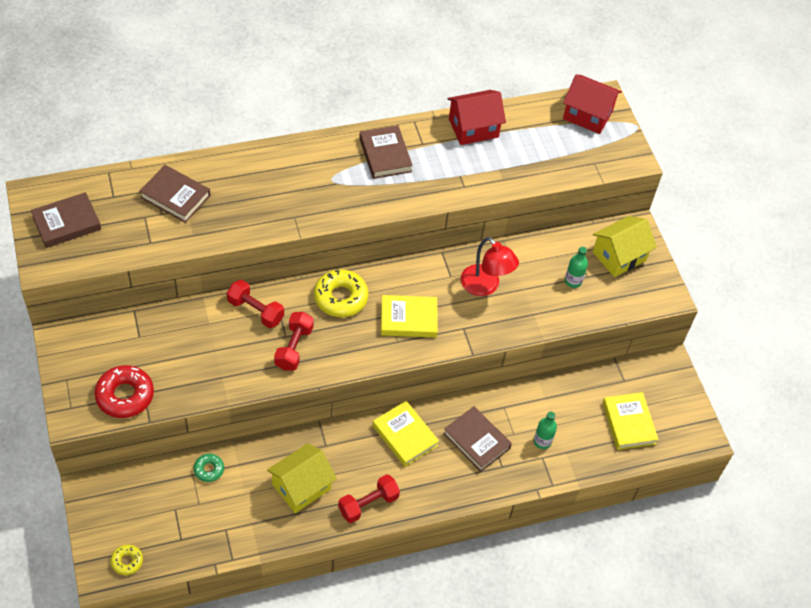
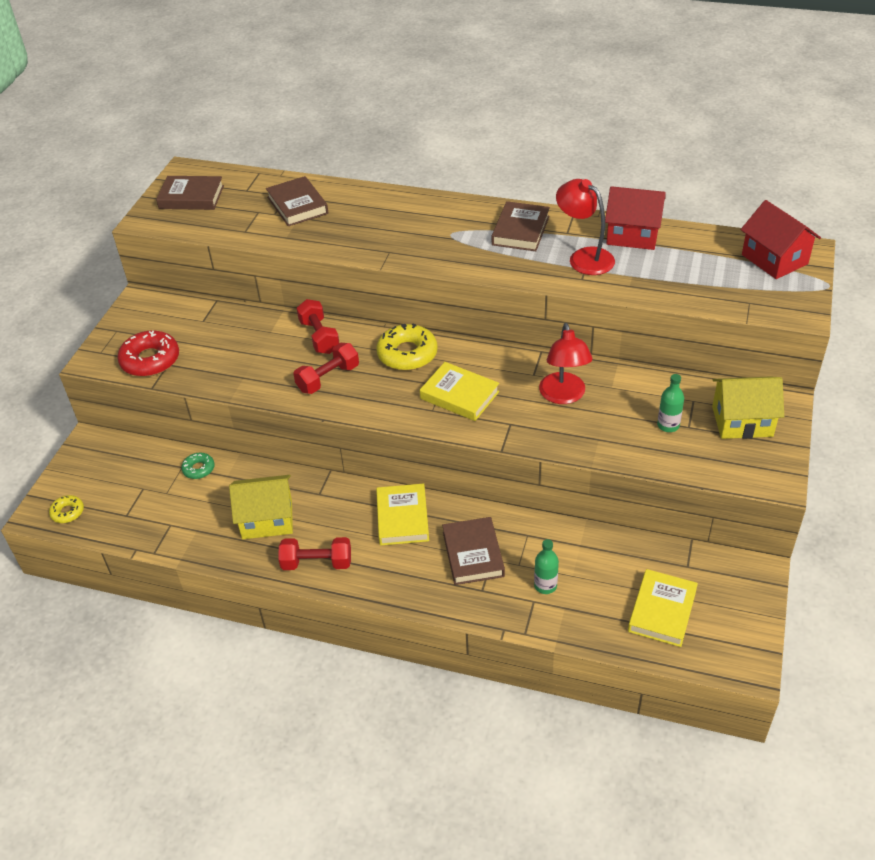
camera: 40 degrees right, 10 degrees down
(452, 164) = (584, 257): none -> red lamp

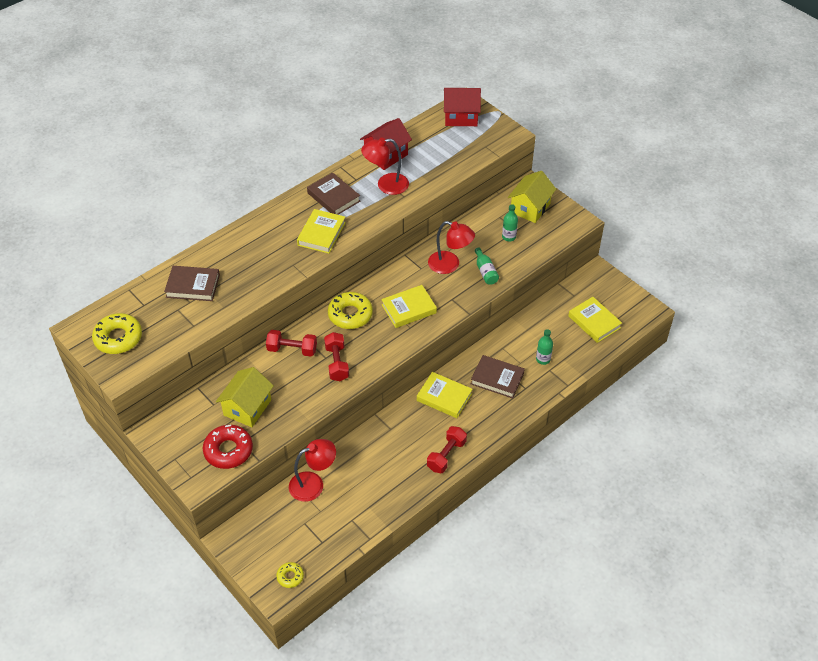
camera: 60 degrees left, 5 degrees up
(191, 197) = (118, 338): brown book -> yellow donut
(198, 469) = (313, 484): green donut -> red lamp
(267, 519) = (390, 465): yellow house -> yellow house (247, 407)
(455, 249) = (321, 234): none -> yellow book
(585, 432) = (485, 271): none -> green bottle

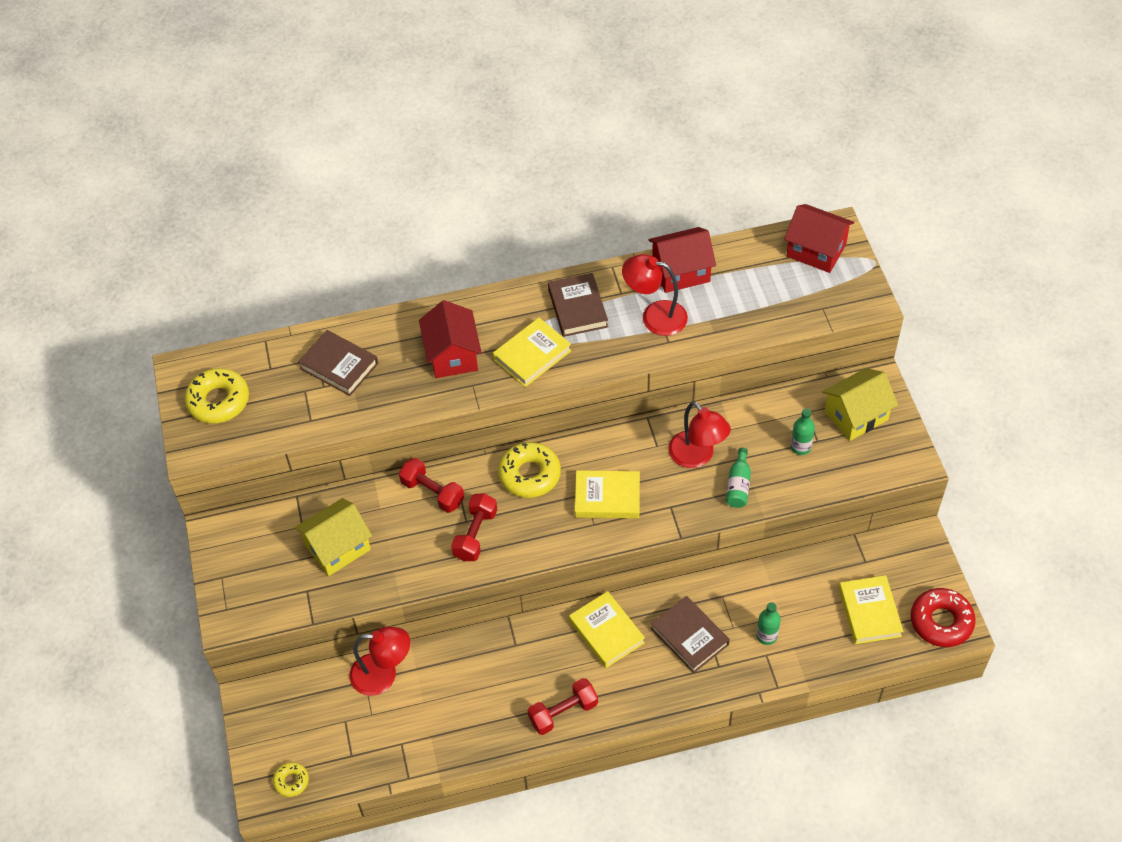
camera: 30 degrees right, 5 degrees up
(228, 450) = (286, 594): red donut -> red donut (941, 621)
(268, 252) = (452, 355): none -> red house

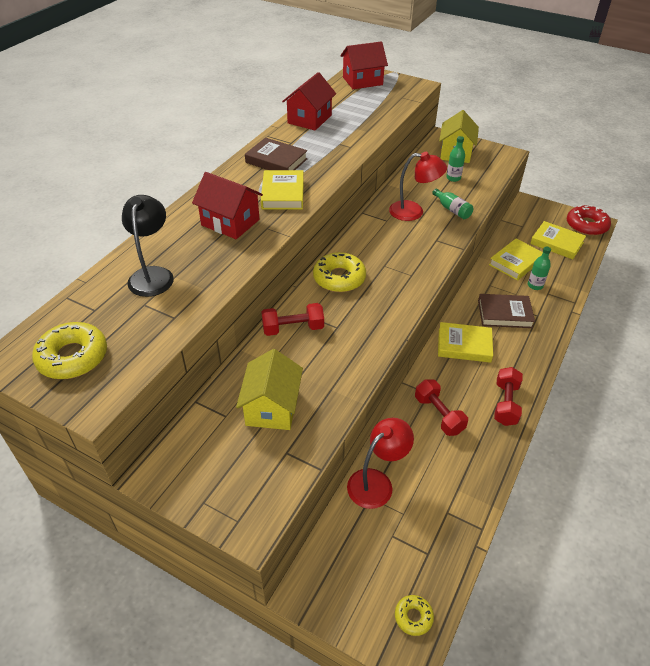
camera: 50 degrees left, 10 degrees down
(339, 366) = (153, 275): brown book -> black lamp
(475, 534) = (353, 329): red dumbbell -> red dumbbell (438, 415)
(607, 497) = (398, 258): yellow book -> yellow book (515, 262)
(655, 316) = (325, 141): red lamp -> none

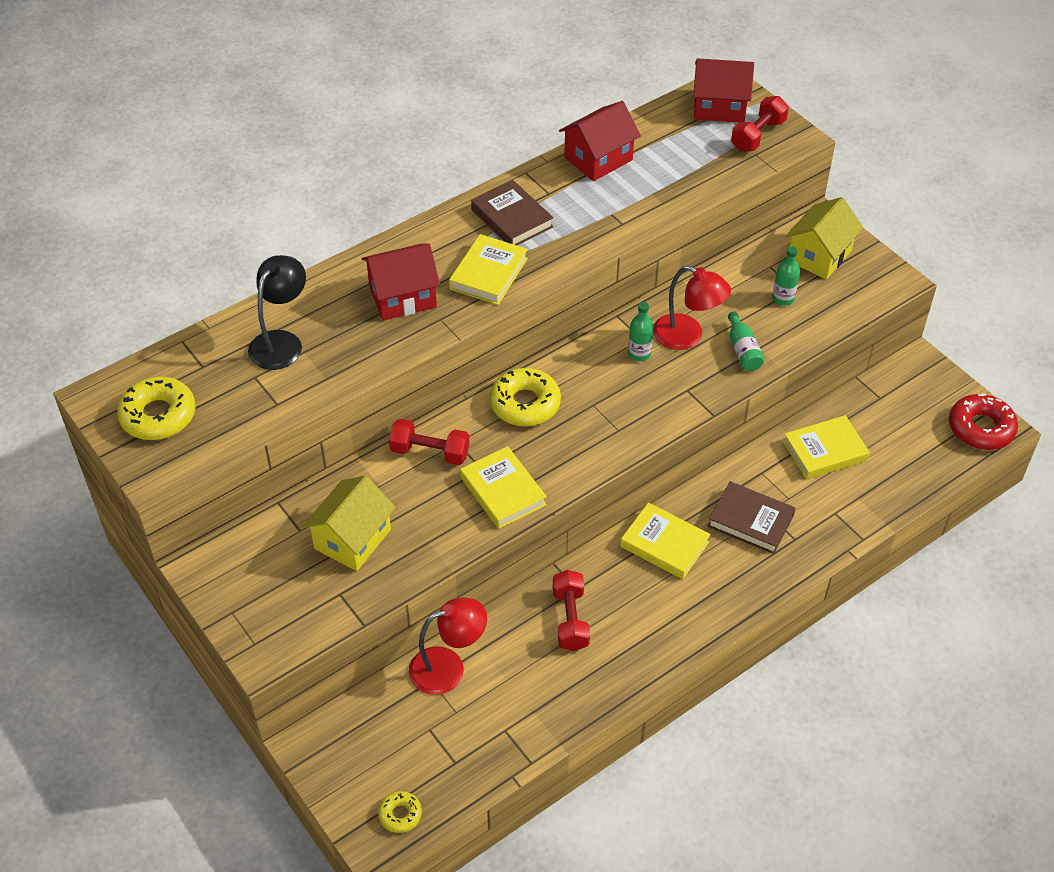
camera: 25 degrees right, 5 degrees up
(230, 222) = (402, 297): red house -> red house turned 75 degrees counterclockwise
(505, 404) = (662, 637): red dumbbell -> red dumbbell (758, 135)
(535, 285) = (825, 495): green bottle -> green bottle (639, 354)
(556, 243) = (910, 441): yellow book -> yellow book (503, 491)

